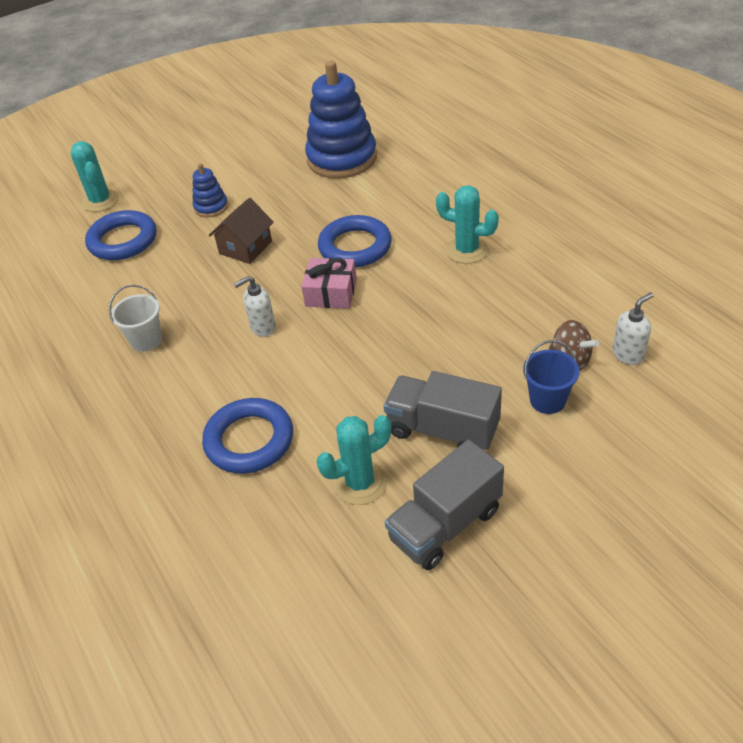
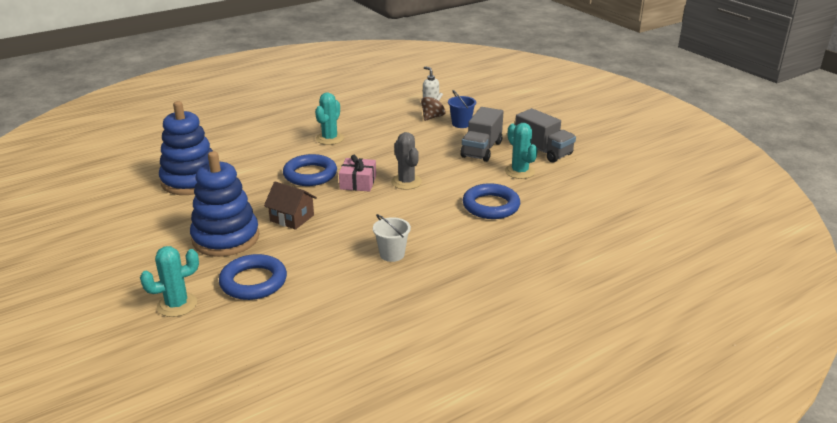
camera: 95 degrees left, 15 degrees down
(211, 207) = (226, 238): blue stacking toy -> blue stacking toy, size x2.14
(262, 327) = (388, 206): white soap dispenser -> none
(330, 341) = (406, 182): none -> grey cactus

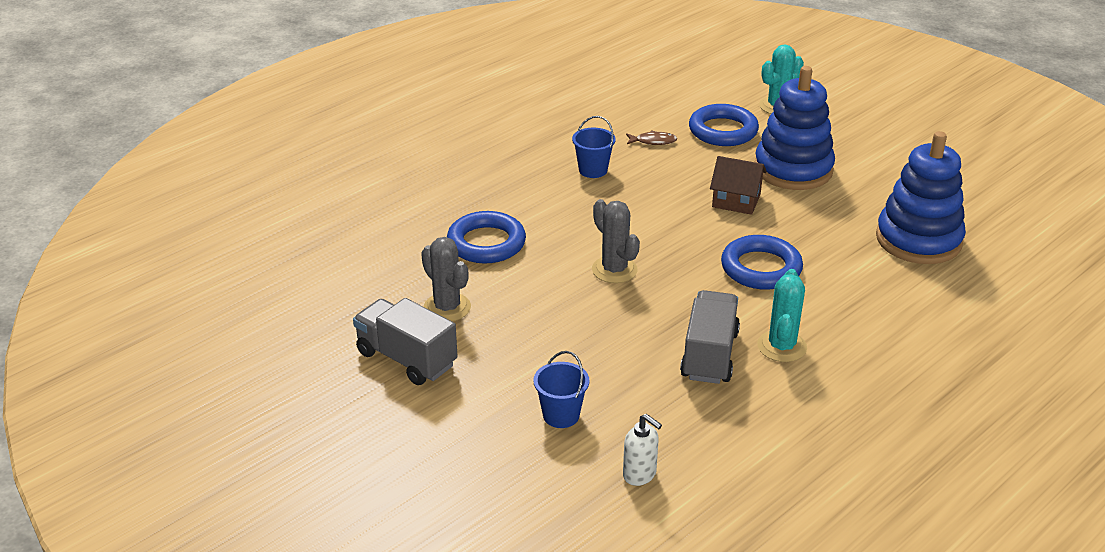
camera: 170 degrees right, 5 degrees up
(325, 277) = (653, 141): none -> brown fish
(358, 182) = (683, 262): pink gift -> none
(392, 254) = (593, 170): white bucket -> blue bucket
(433, 117) = (621, 430): brown spinning top -> none
(481, 150) = (512, 349): grey truck -> grey truck (709, 355)
(519, 171) = (447, 308): turquoise cactus -> grey cactus

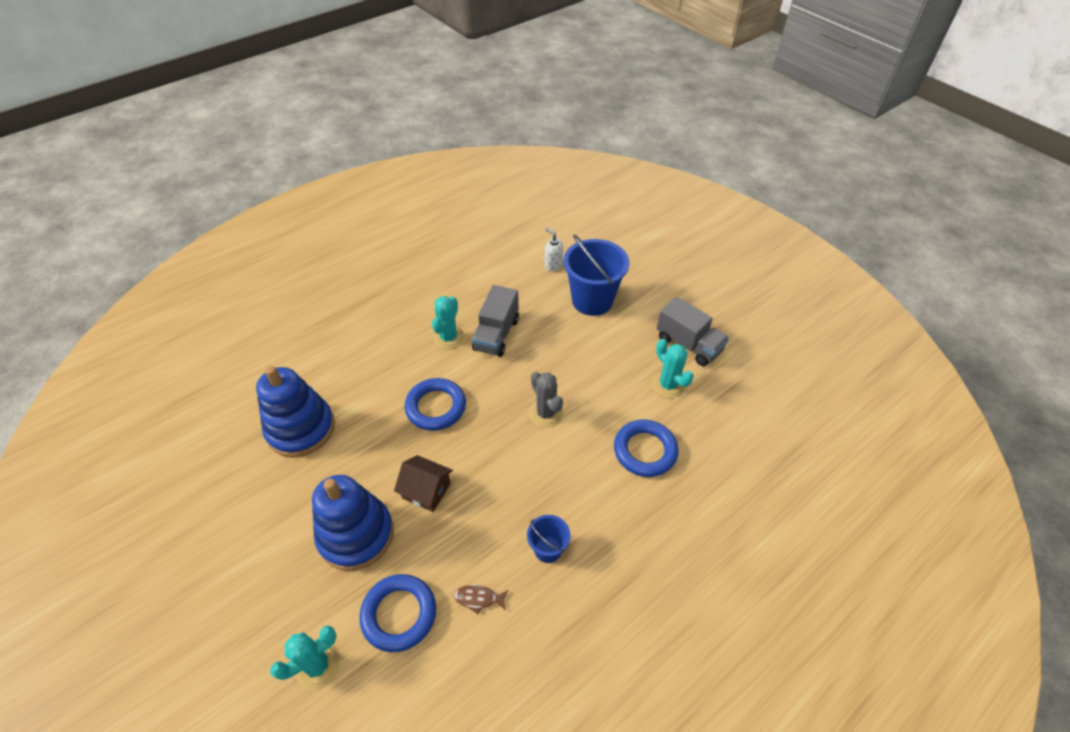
camera: 175 degrees left, 15 degrees up
(447, 308) = (668, 385): grey cactus -> turquoise cactus
(561, 415) = (592, 300): blue bucket -> blue bucket, size x1.97

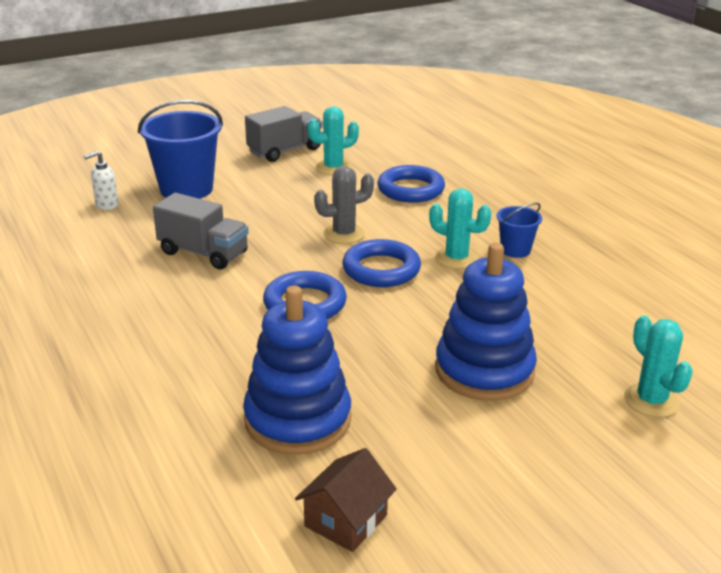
camera: 80 degrees left, 20 degrees down
(399, 614) = (587, 342): blue ring -> blue ring (381, 269)
(426, 491) = (430, 317): brown house -> brown house (346, 520)
(449, 338) = (188, 287): turquoise cactus -> turquoise cactus (456, 258)
(478, 598) = (568, 292): brown fish -> none

